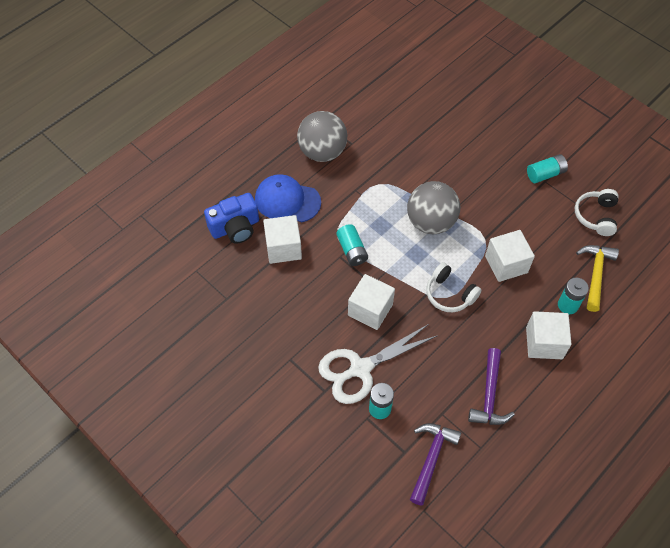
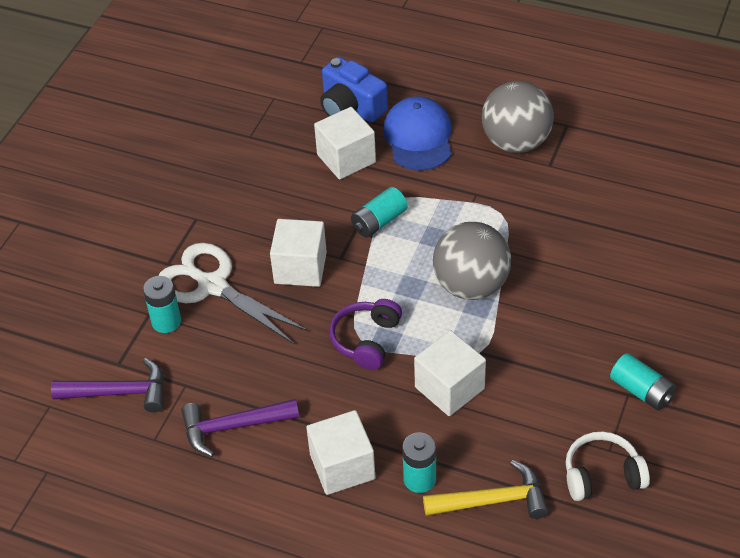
camera: 70 degrees right, 10 degrees down
(449, 294) = (366, 340): white headphones -> purple headphones

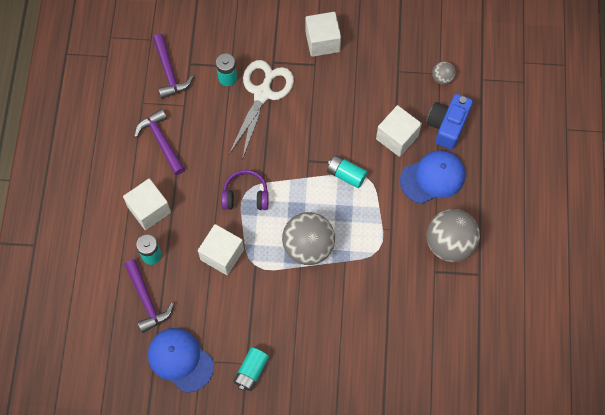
camera: 70 degrees right, 20 degrees up
(281, 97) = (442, 78): none -> grey ball
(300, 268) = (292, 139): white cube -> white cube (322, 41)
(493, 500) = (147, 300): yellow hammer -> purple hammer
(602, 475) = (180, 360): white headphones -> blue cap

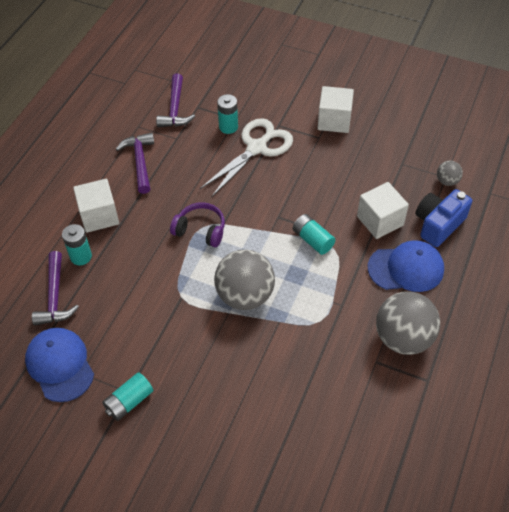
camera: 20 degrees right, 15 degrees down
(222, 254) = (152, 277): white cube -> none

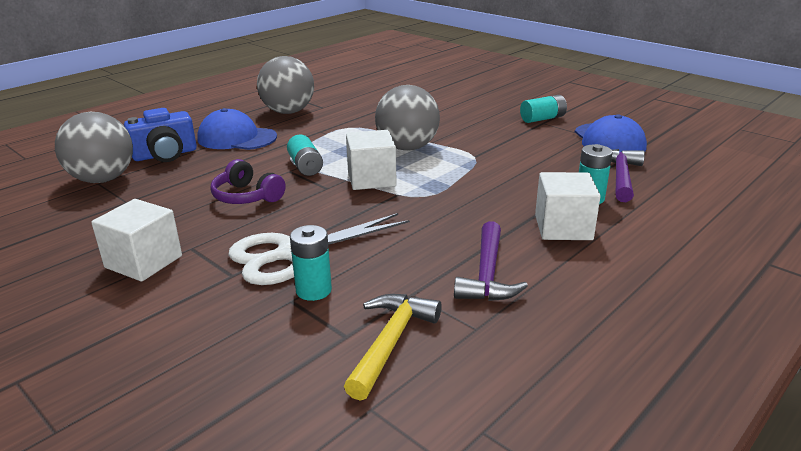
camera: 160 degrees left, 25 degrees down
(175, 109) = (390, 342): purple hammer -> yellow hammer
(200, 230) = (429, 193): purple headphones -> purple headphones (247, 196)
(380, 221) = (219, 166): white cube -> white cube (371, 179)
(447, 181) = (103, 179): grey ball -> grey ball, size x2.14

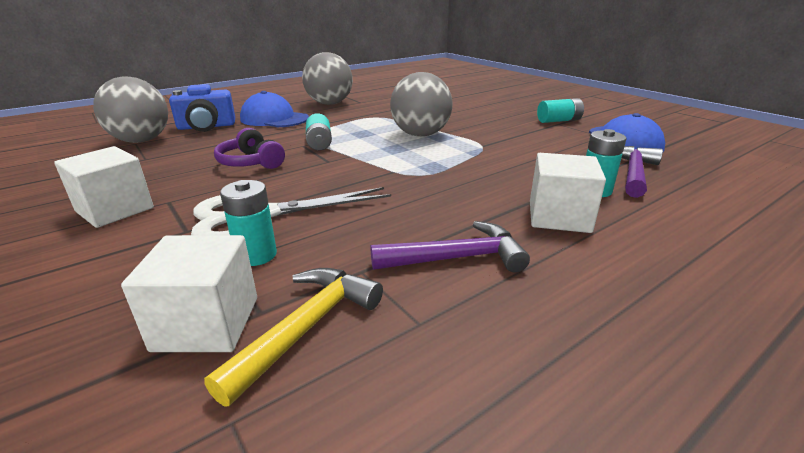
camera: 10 degrees right, 0 degrees up
(371, 179) = (374, 157): white cube -> white cube (207, 323)
(487, 274) = (456, 258): purple hammer -> purple hammer turned 120 degrees counterclockwise

